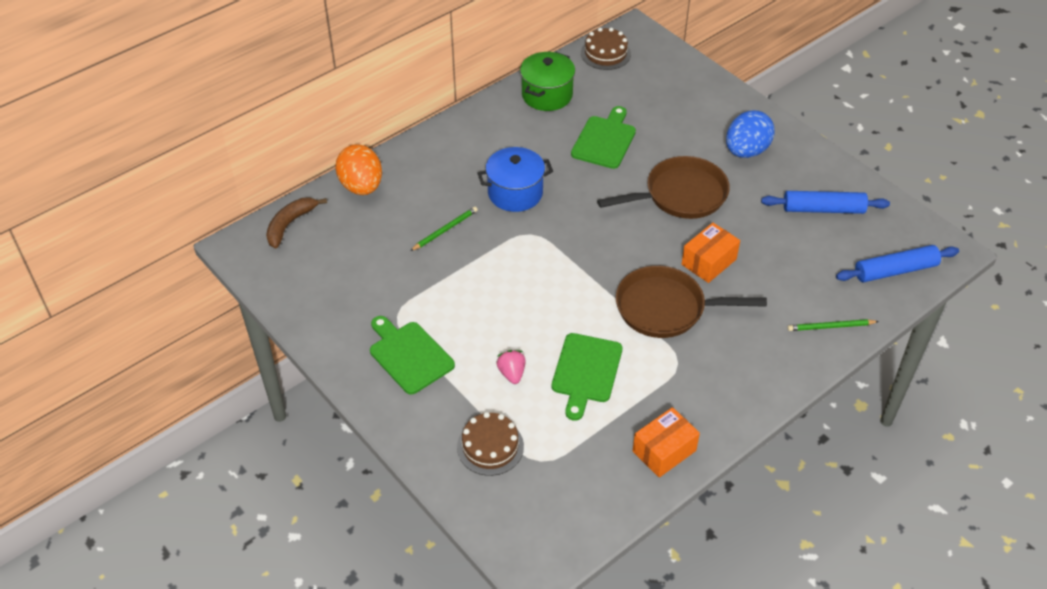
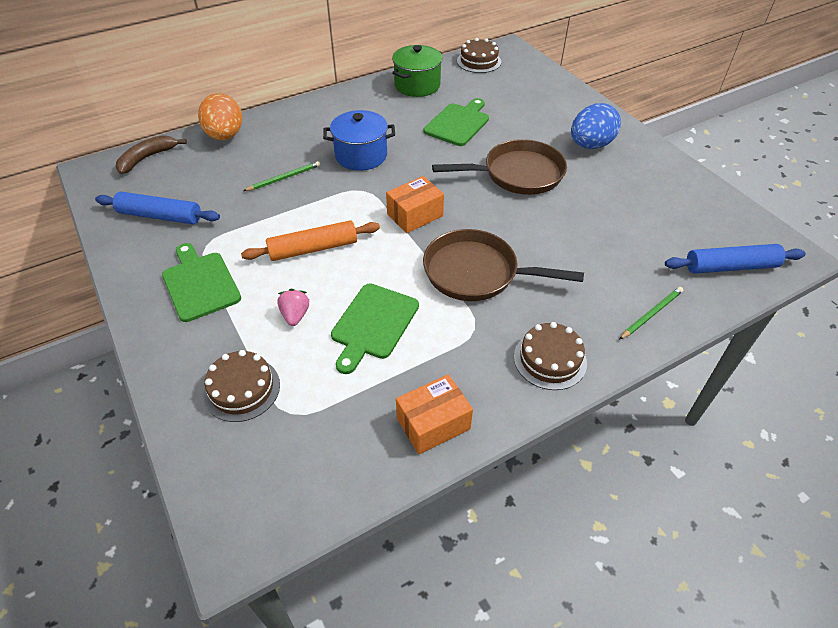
camera: 10 degrees right, 0 degrees up
(504, 304) = (313, 249): none -> orange rolling pin
(708, 262) = (532, 235): orange box -> orange box (415, 215)
(749, 381) = (550, 359): none -> brown cake
(823, 209) = (659, 201): blue rolling pin -> blue rolling pin (160, 216)
(830, 327) = (651, 314): green pencil -> green pencil turned 135 degrees clockwise

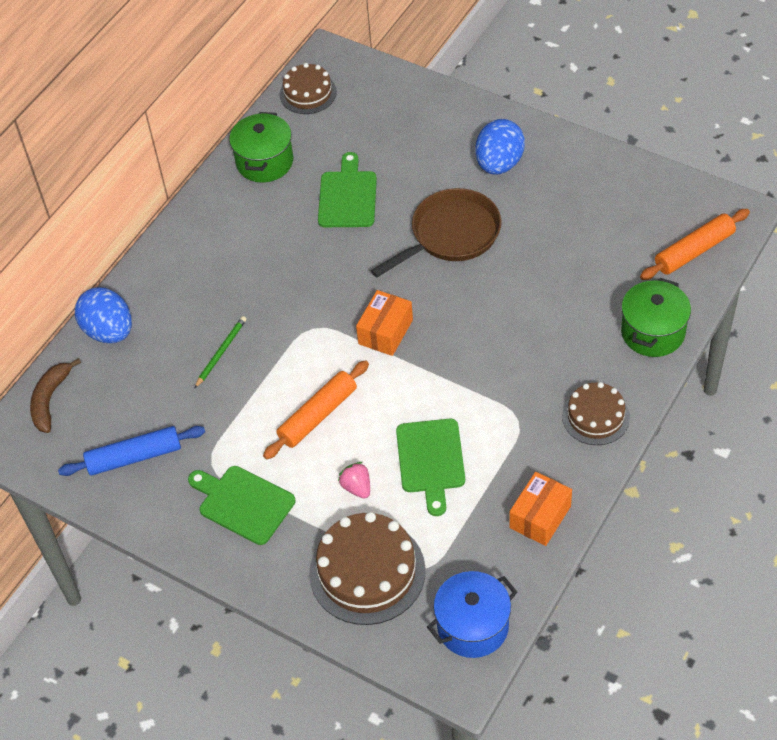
camera: 25 degrees left, 5 degrees up
(225, 136) = (109, 331): orange egg -> blue egg
(242, 389) = (367, 572): brown cake -> brown cake, size x1.64
(361, 155) = (278, 287): blue pot -> blue pot (473, 626)
(476, 273) = (484, 365): brown pan -> none
(651, 314) = (652, 332): green pencil -> green pot
(730, 267) = (694, 251): blue rolling pin -> orange rolling pin

